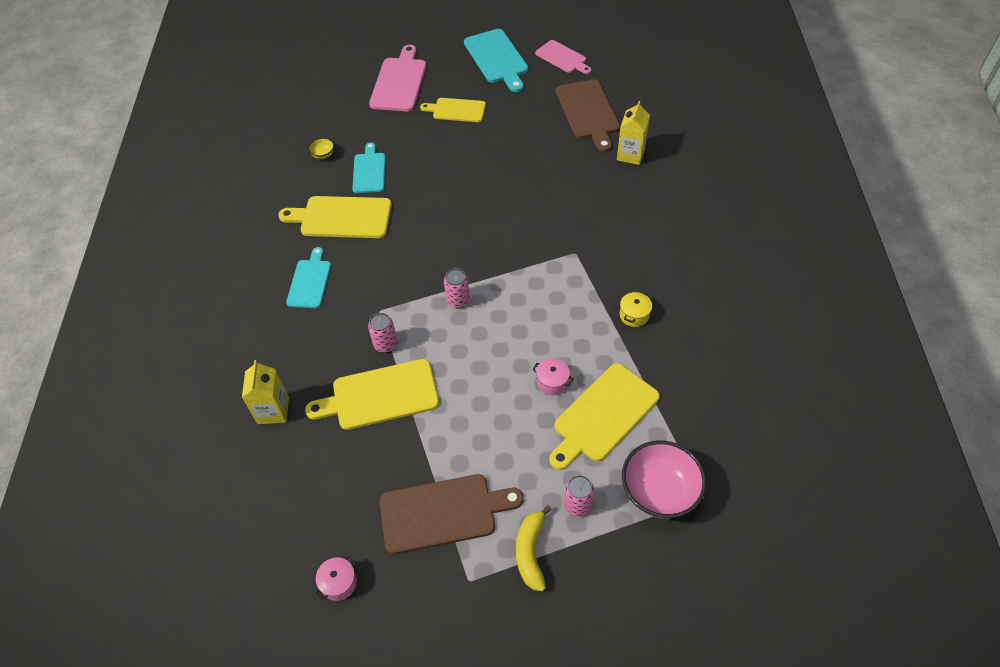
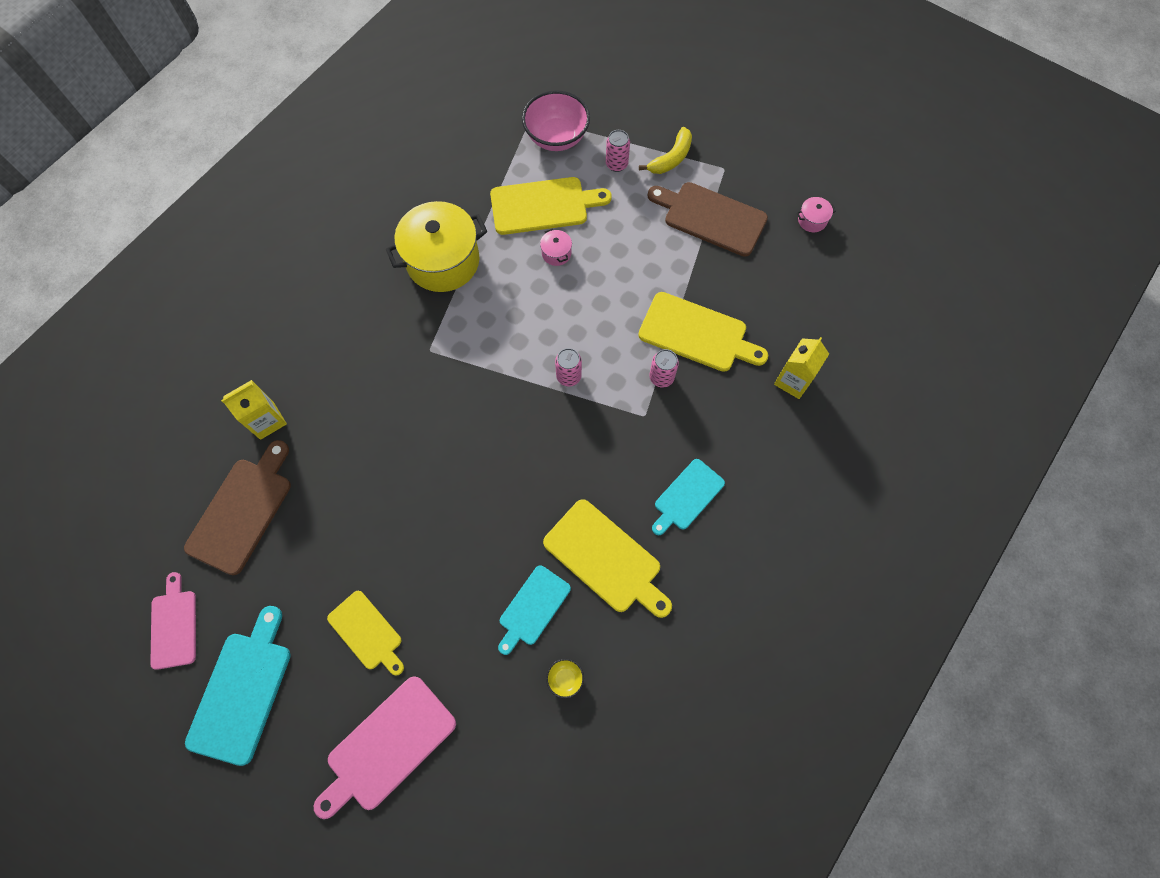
camera: 145 degrees left, 15 degrees up
(634, 315) = (443, 261): yellow pot -> yellow pot, size x2.47

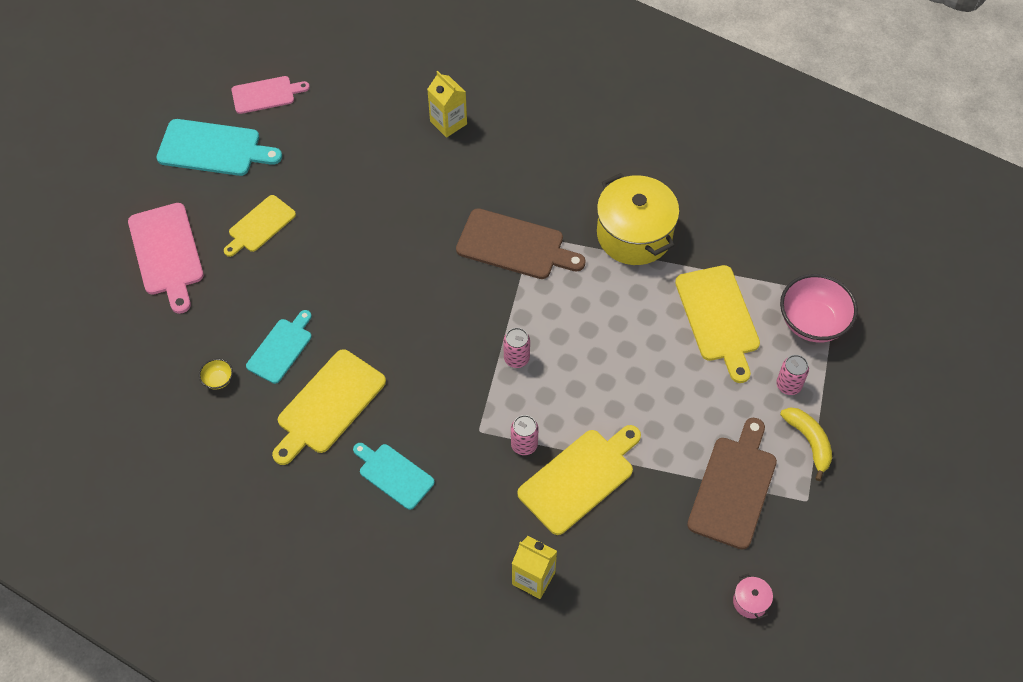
camera: 85 degrees right, 10 degrees down
(242, 510) = (364, 121): brown cutting board -> brown cutting board (515, 246)
(387, 746) = (167, 253): pink cutting board -> pink cutting board turned 150 degrees counterclockwise
(532, 608) = (281, 348): turquoise cutting board -> turquoise cutting board turned 90 degrees clockwise
(556, 253) = (660, 335): pink pot -> none
(671, 158) = (809, 442): yellow banana -> yellow banana turned 150 degrees counterclockwise
(697, 334) = (580, 478): yellow cutting board -> yellow cutting board turned 150 degrees counterclockwise

